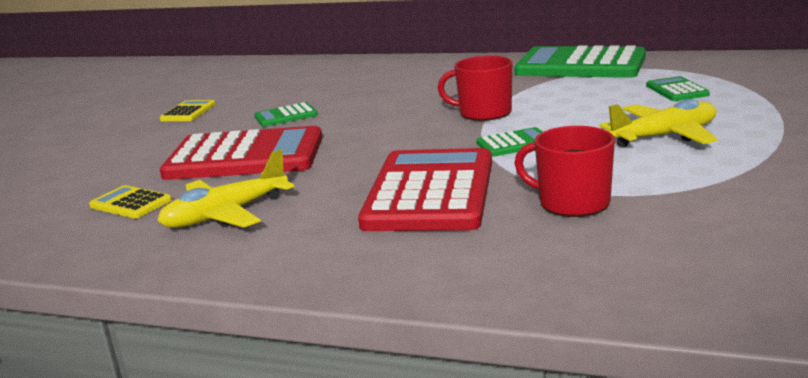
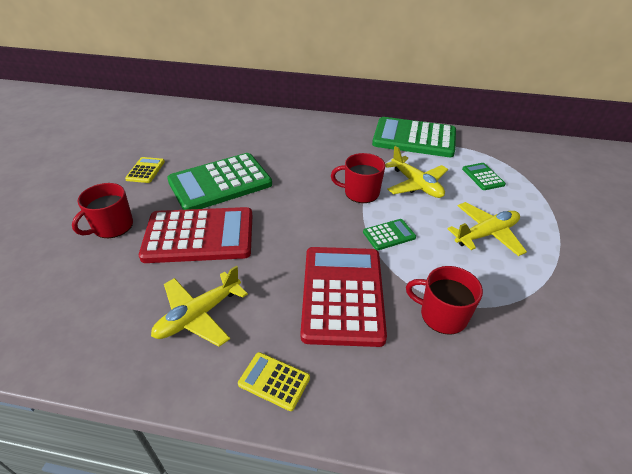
camera: 10 degrees left, 20 degrees up
(131, 203) = (122, 294): yellow calculator -> yellow calculator (274, 381)
(132, 155) = (112, 226): none -> red mug
(286, 116) = (220, 183): green calculator -> green calculator, size x2.25
(570, 102) = (416, 184): none -> yellow plane

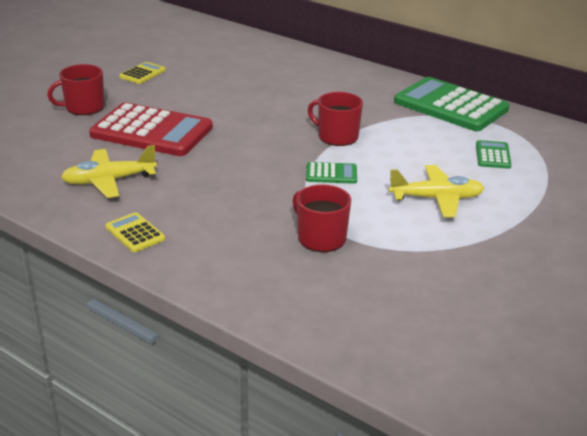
camera: 25 degrees right, 10 degrees down
(220, 183) = (203, 98): green calculator -> none
(342, 294) = (242, 201): red calculator -> none
(416, 184) = (405, 144): yellow plane -> none

